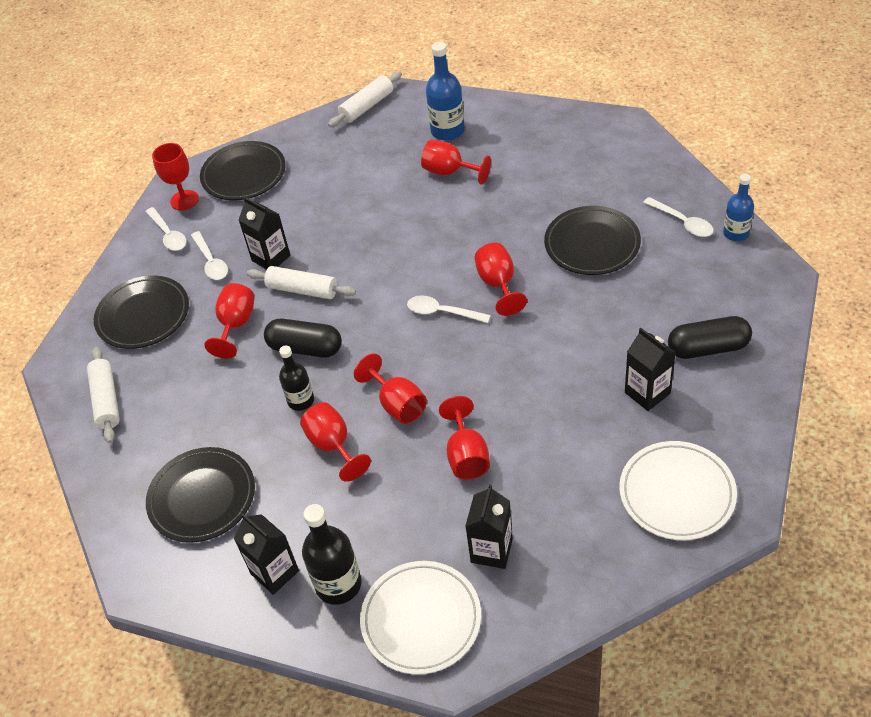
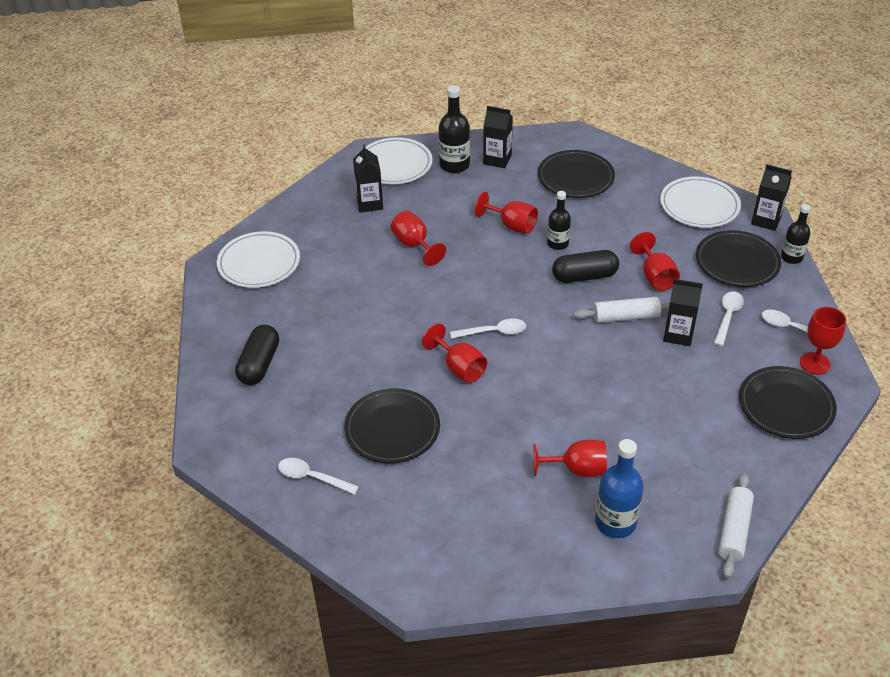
camera: 150 degrees right, 5 degrees down
(87, 305) = (791, 257): none -> black bottle
(106, 400) = (699, 206): white rolling pin -> white plate
(211, 262) = (727, 317): white spoon -> white spoon turned 75 degrees clockwise
(397, 404) = (484, 260): red goblet -> none
(647, 393) = (299, 318): black carton -> black carton (766, 220)
(708, 348) = (259, 364): black capsule -> black capsule turned 45 degrees counterclockwise
(736, 233) = (256, 480): blue bottle -> none

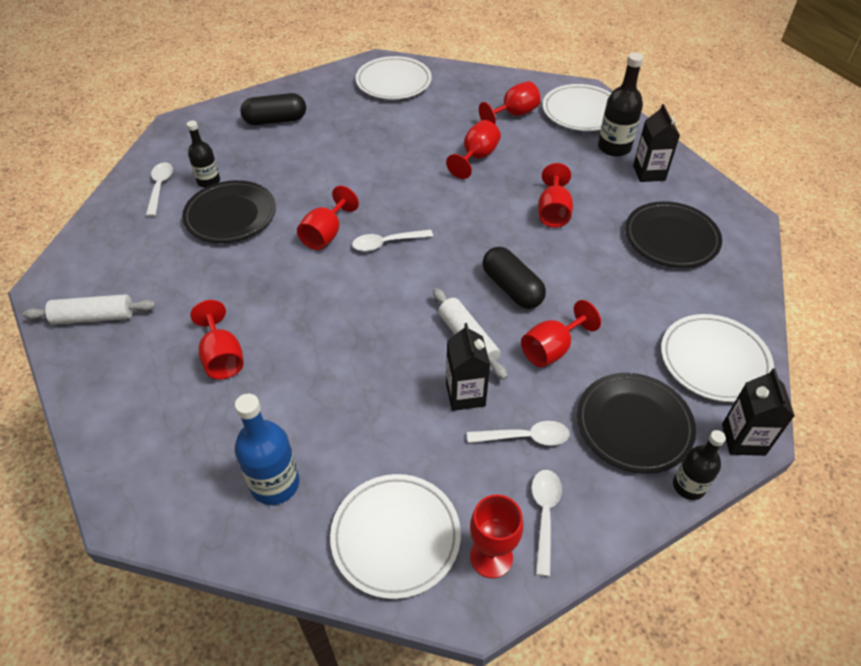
camera: 65 degrees right, 5 degrees up
(370, 203) = (514, 114): black carton -> red goblet
(493, 332) = (387, 243): white spoon -> white spoon turned 105 degrees clockwise
(557, 243) = (550, 253): black bottle -> black bottle (208, 181)
(615, 522) = (158, 407): blue bottle -> blue bottle (275, 484)
(734, 530) = (172, 522): white rolling pin -> white rolling pin (94, 317)
(786, 406) = (396, 537): black plate -> white plate

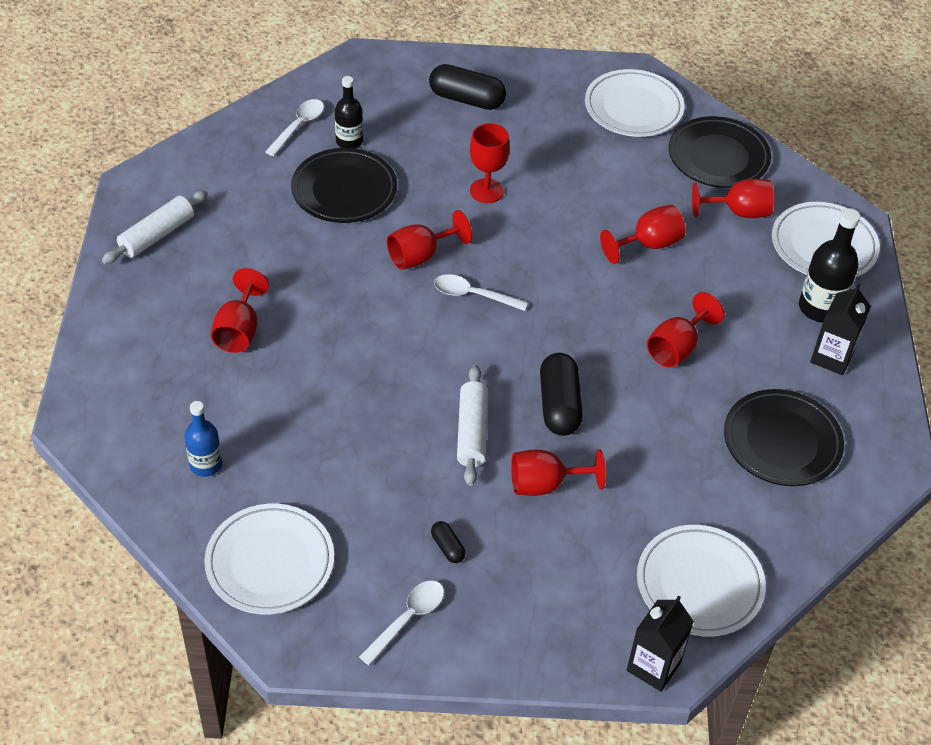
camera: 30 degrees right, 0 degrees up
(94, 317) = (157, 235): white rolling pin -> white rolling pin turned 75 degrees counterclockwise
(275, 484) = (206, 464): blue bottle -> blue bottle, size x0.66
(465, 394) = (426, 480): black carton -> none
(491, 557) = (334, 623): red goblet -> red goblet (486, 191)
(524, 437) = (447, 547): white spoon -> black capsule
(633, 425) = (559, 594): black plate -> black plate (718, 157)
(688, 486) = (560, 672): black bottle -> none

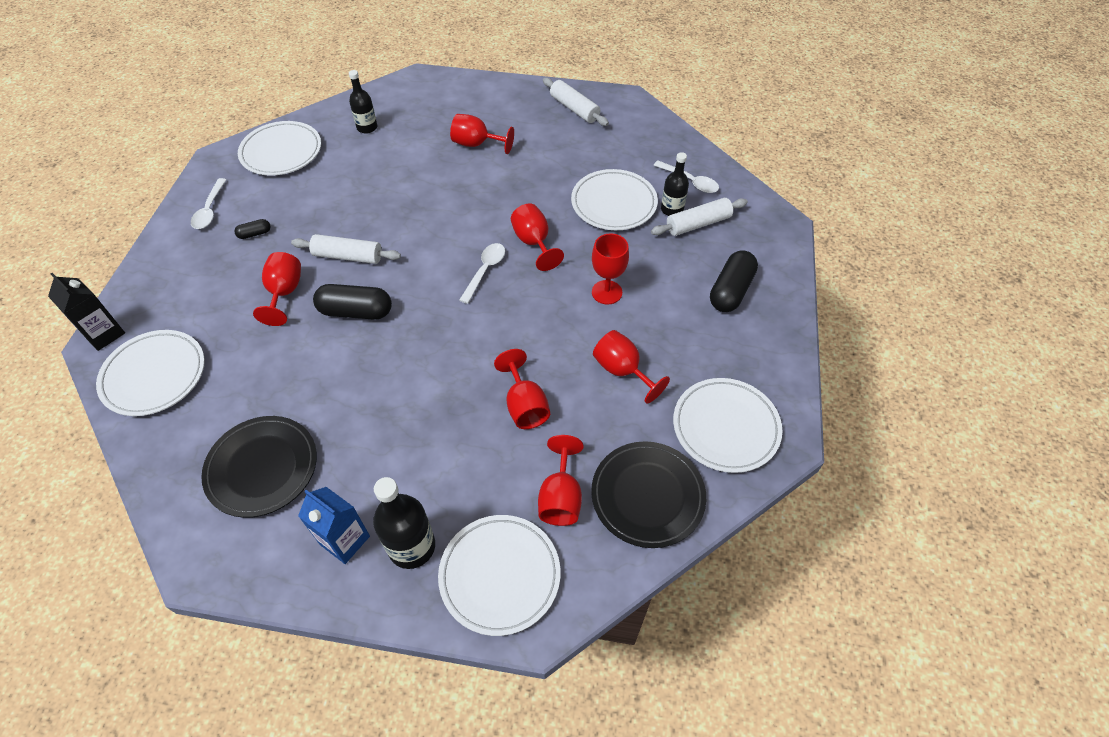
camera: 100 degrees right, 5 degrees up
(206, 464) = (367, 127): blue bottle -> black bottle
(344, 190) = (613, 203): black plate -> white plate
(370, 121) = (698, 224): none -> white rolling pin
(407, 619) = (210, 210): white spoon -> white spoon turned 45 degrees clockwise
(677, 348) = (392, 405): red goblet -> red goblet (622, 370)
(831, 357) = (345, 540): black carton -> blue carton

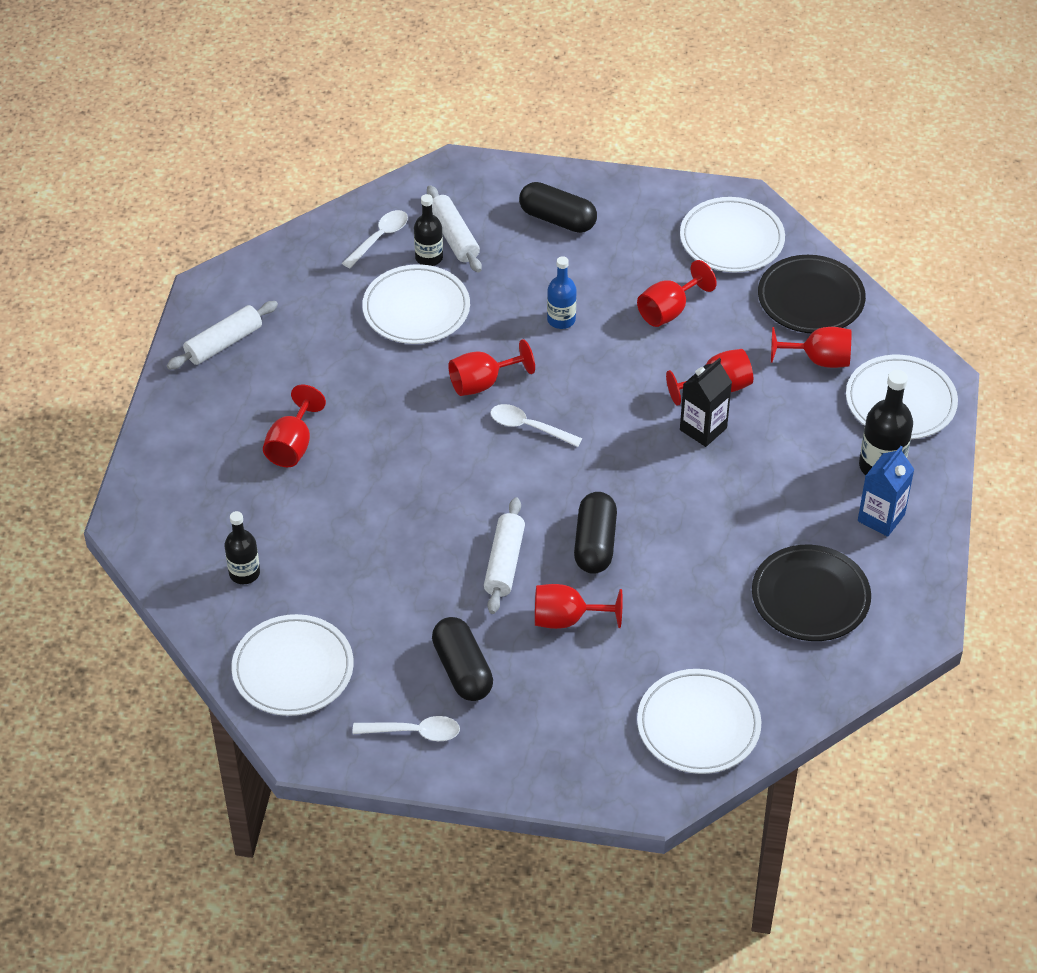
camera: 90 degrees left, 5 degrees down
(104, 334) = (638, 796): black carton -> black carton (703, 429)
(255, 234) = (462, 670): black capsule -> black capsule, size x2.06
(607, 292) = (561, 320): red goblet -> blue bottle

